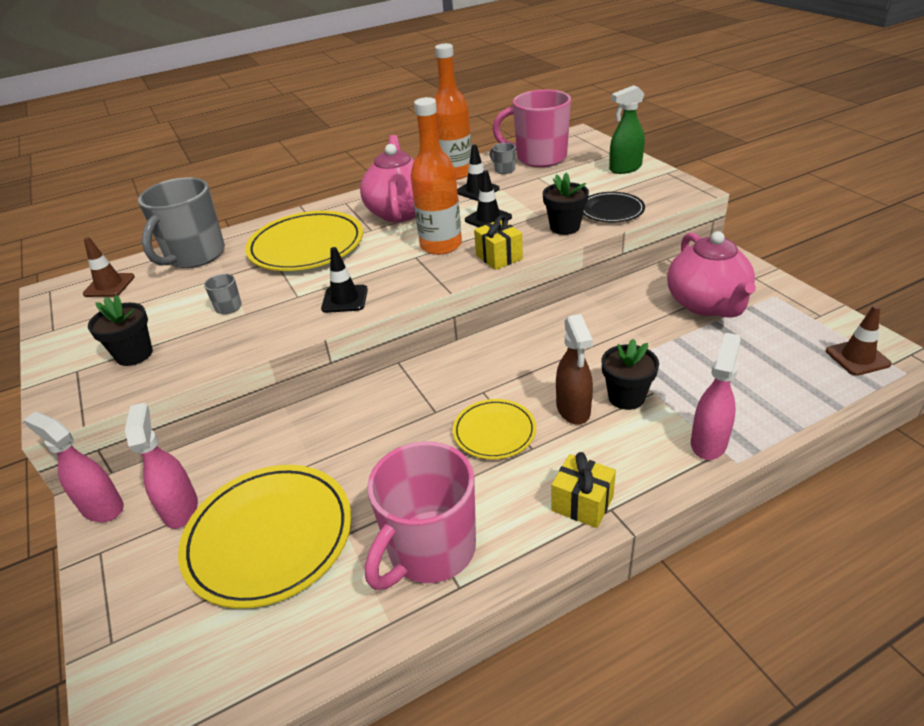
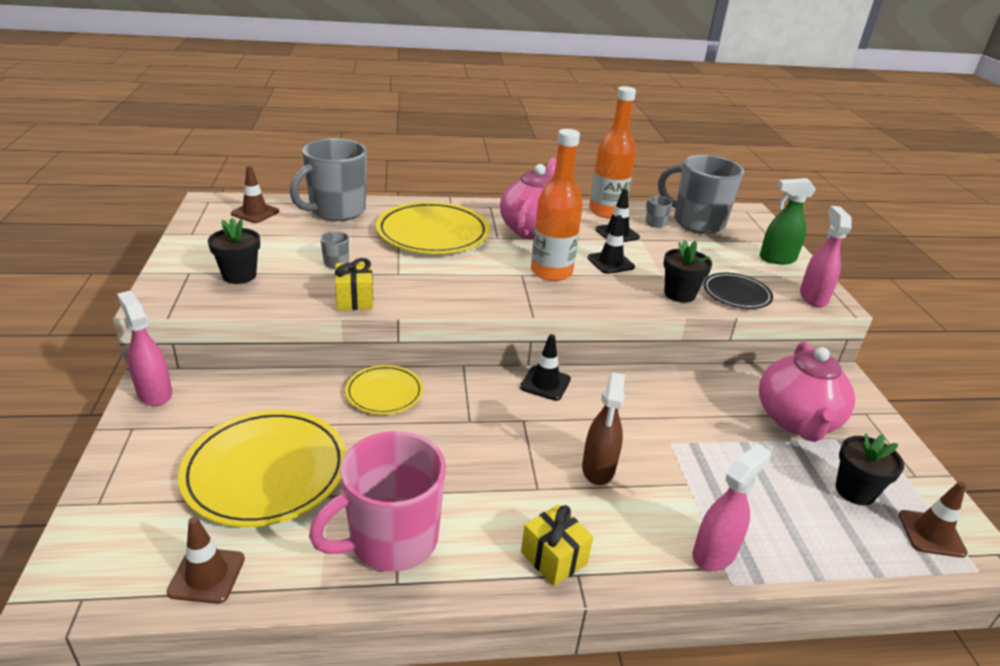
camera: 15 degrees right, 5 degrees down
(180, 508) = (212, 418): pink spray bottle -> pink spray bottle (813, 297)
(272, 662) = (207, 575): none -> brown traffic cone
(345, 299) = (436, 290): black traffic cone -> black traffic cone (545, 383)
(494, 432) = (512, 460): yellow plate -> yellow plate (384, 393)
(499, 257) = (598, 300): yellow gift -> yellow gift (354, 299)
(539, 158) = (697, 222): pink mug -> grey mug
(626, 397) = (657, 478): black flower pot -> black flower pot (855, 491)

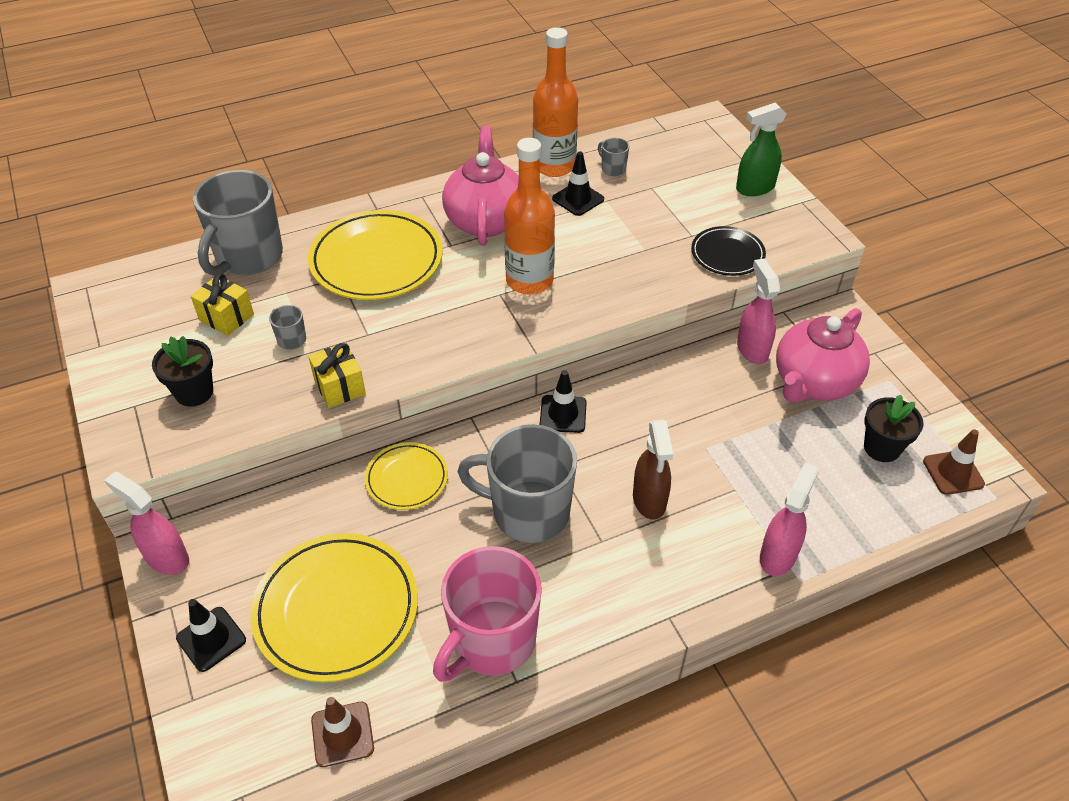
camera: 15 degrees left, 15 degrees up
(255, 213) = (154, 289): brown traffic cone -> none
(554, 558) = (643, 608): yellow gift -> yellow gift (226, 317)
(610, 262) = (586, 247): black traffic cone -> black traffic cone (211, 639)
(679, 294) = (671, 272): black flower pot -> none
(697, 222) = (657, 155): grey mug -> grey mug (528, 512)
(796, 420) = (814, 382): pink teapot -> pink teapot turned 45 degrees clockwise
(813, 297) = (803, 235): pink spray bottle -> pink spray bottle (752, 349)

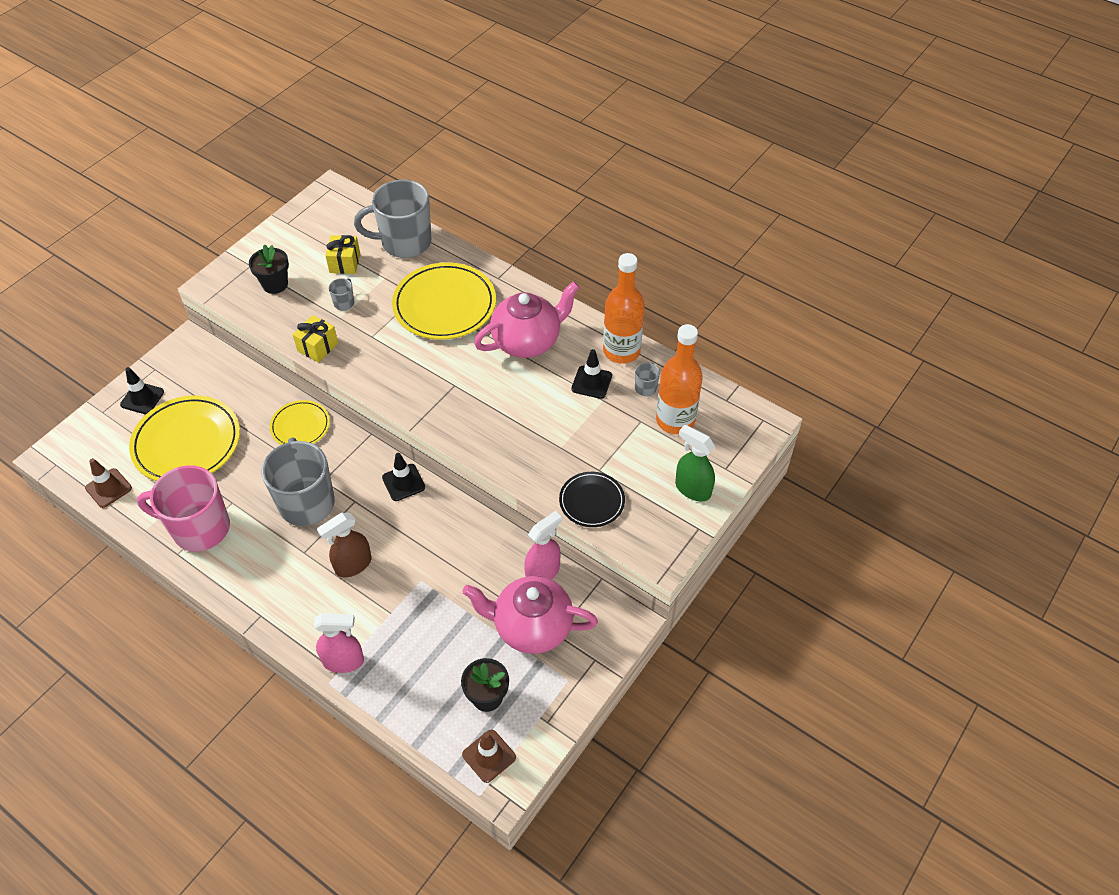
camera: 60 degrees right, 5 degrees up
(166, 557) = (185, 348): pink spray bottle -> none
(529, 281) = (479, 395): orange bottle -> orange bottle (675, 420)

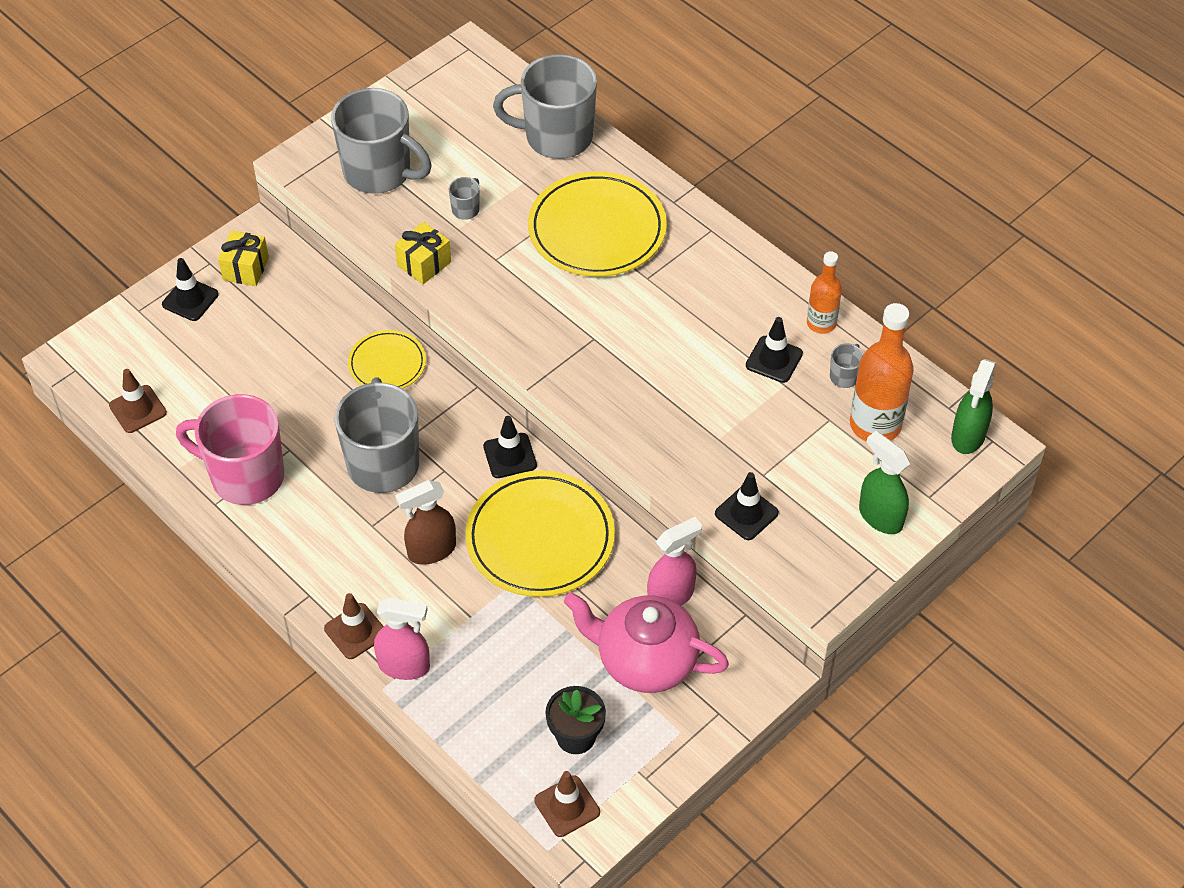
camera: 10 degrees right, 0 degrees up
(187, 443) = (241, 365): yellow plate -> yellow plate (540, 538)
(275, 284) = (379, 172): black flower pot -> grey mug
(301, 639) = (355, 631): none -> brown traffic cone
(345, 263) = (473, 155): yellow gift -> yellow gift (246, 269)
(527, 341) = (698, 293): pink teapot -> none
(592, 501) = (746, 513): black plate -> black traffic cone
(621, 351) = (821, 323): orange bottle -> orange bottle, size x0.60
(744, 419) = (968, 436): none -> green spray bottle

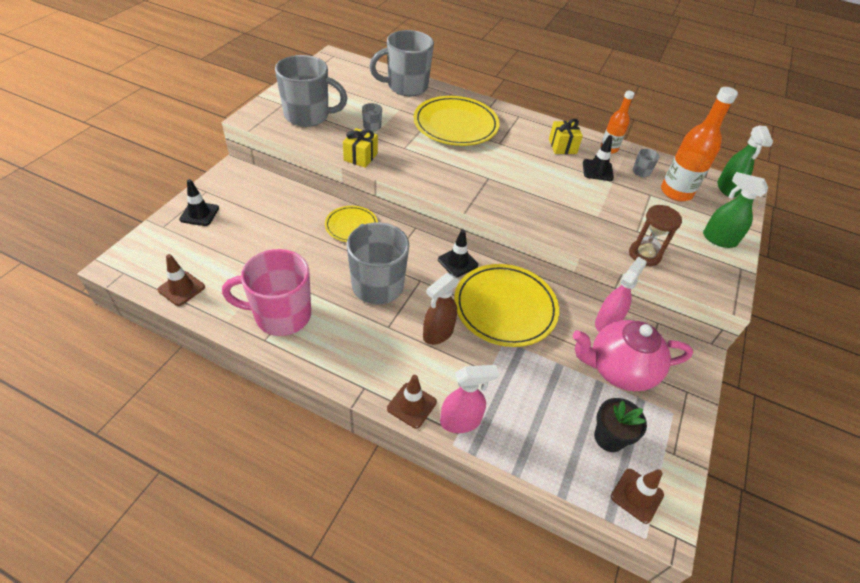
camera: 25 degrees left, 5 degrees down
(246, 269) = (233, 190): yellow gift -> yellow gift (562, 146)
(746, 513) = (644, 255): black traffic cone -> brown hourglass

